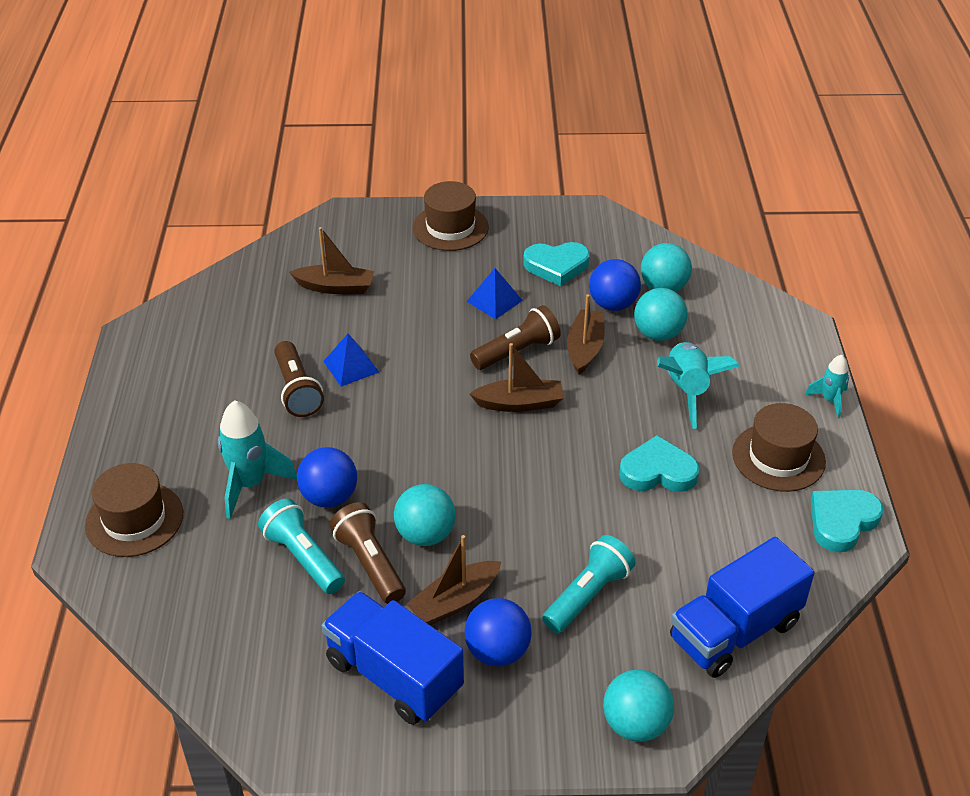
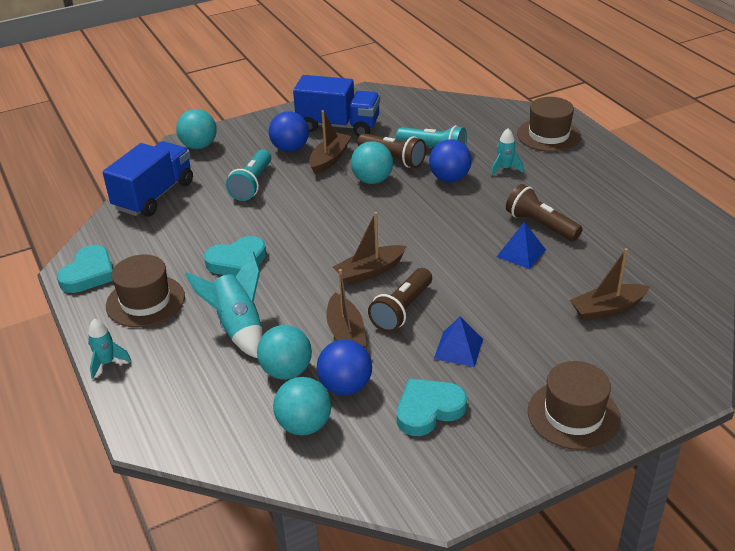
camera: 155 degrees right, 5 degrees down
(250, 484) = (505, 169): turquoise rocket -> turquoise rocket, size x0.57

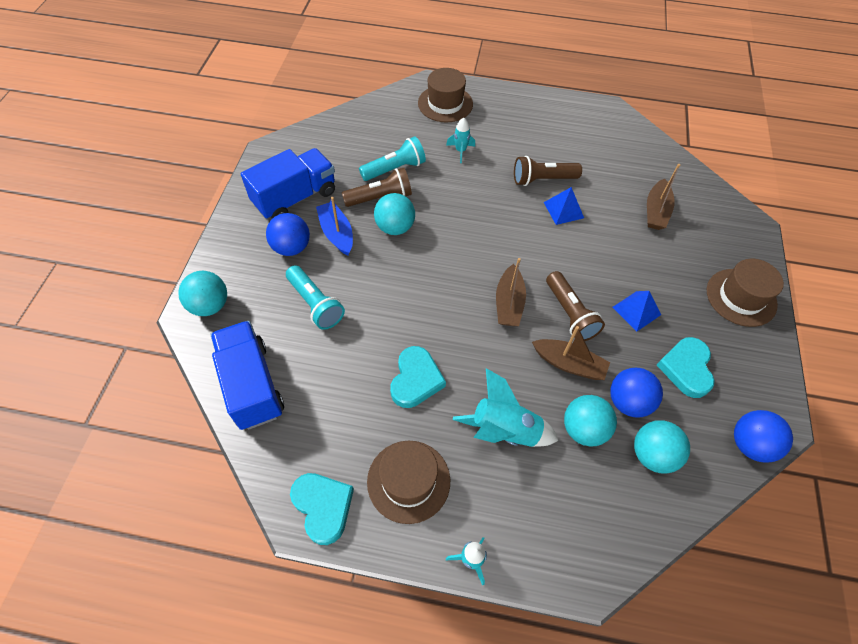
camera: 55 degrees left, 20 degrees up
(329, 159) = (337, 233): brown boat -> blue boat
(449, 178) = (440, 185): blue ball -> blue ball (750, 444)

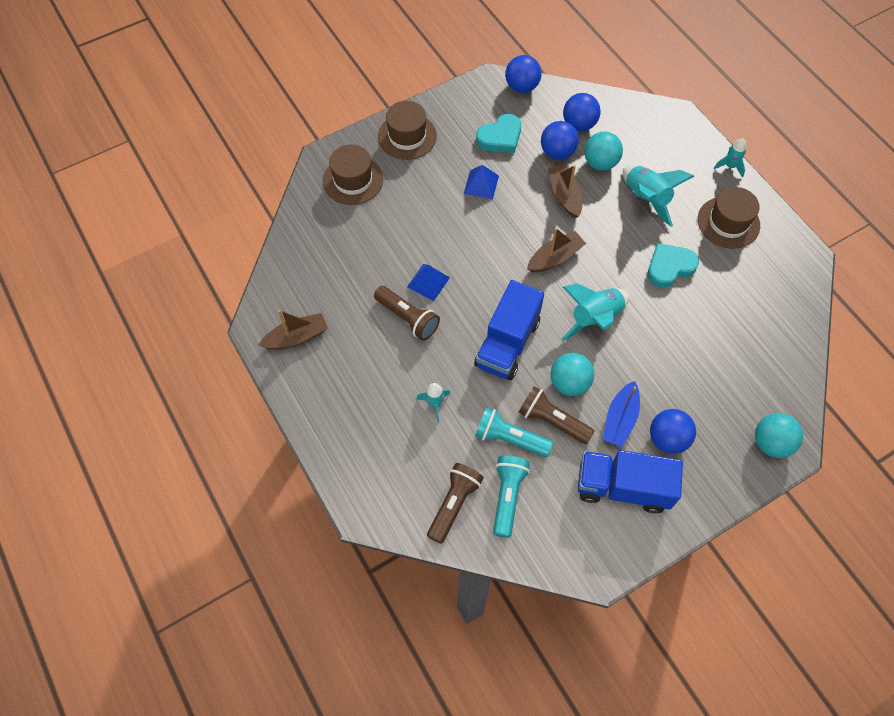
camera: 130 degrees left, 5 degrees up
(252, 385) = (781, 354): blue truck -> blue truck (507, 343)
(315, 304) = (690, 374): turquoise flashlight -> turquoise flashlight (507, 496)
(323, 507) = (790, 250): turquoise heart -> none
(427, 284) = (595, 318): none -> turquoise rocket
(445, 104) = (381, 469): brown hat -> brown hat (353, 180)
(570, 314) = (525, 218): brown flashlight -> brown flashlight (454, 504)
(652, 454) = (579, 124): turquoise ball -> blue ball
(656, 211) = (367, 223): brown boat -> brown boat (296, 337)

